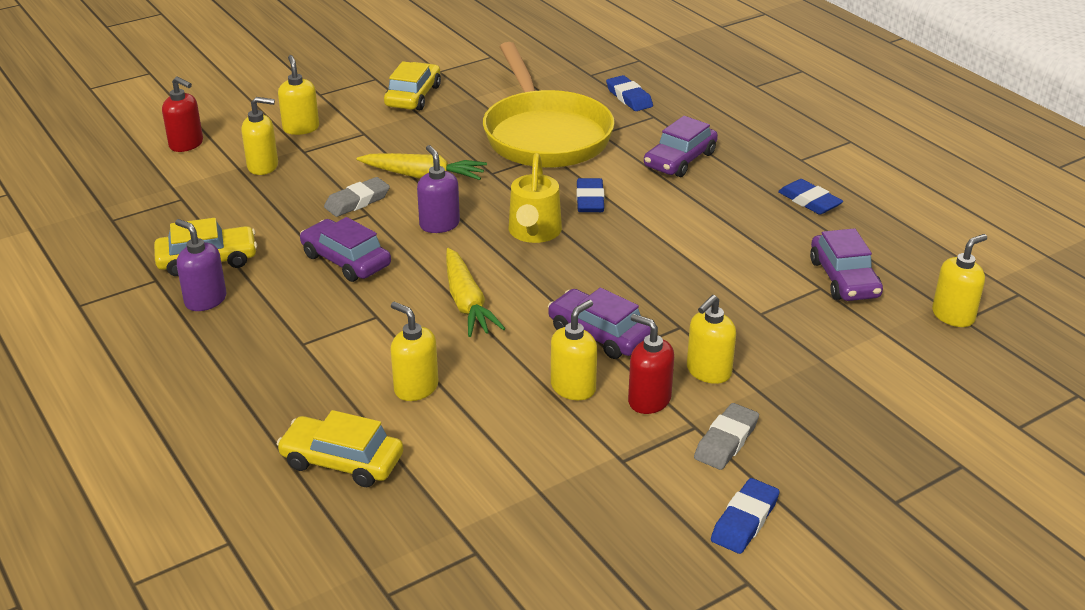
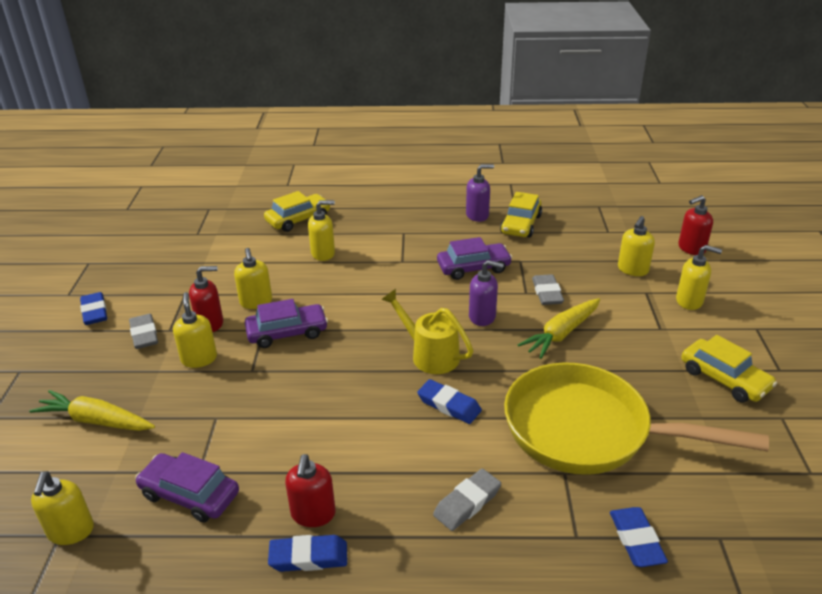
camera: 125 degrees right, 0 degrees up
(467, 302) = (379, 295): yellow carrot -> yellow carrot (96, 421)
(629, 97) = (636, 540): blue eraser -> blue eraser turned 75 degrees clockwise
(680, 160) = (467, 503): purple car -> grey eraser
(777, 215) = (313, 514): none -> red soap dispenser

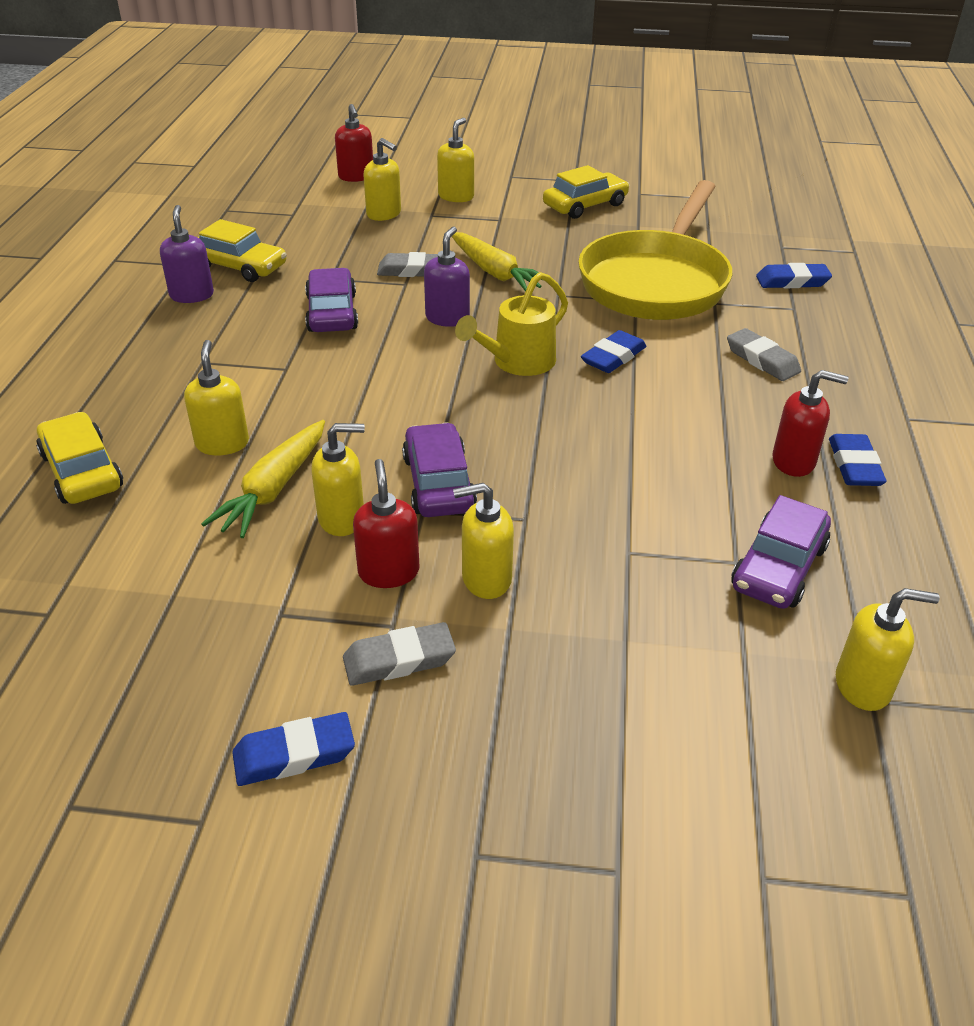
camera: 85 degrees left, 5 degrees up
(96, 421) = (632, 695): yellow carrot -> yellow carrot (274, 489)

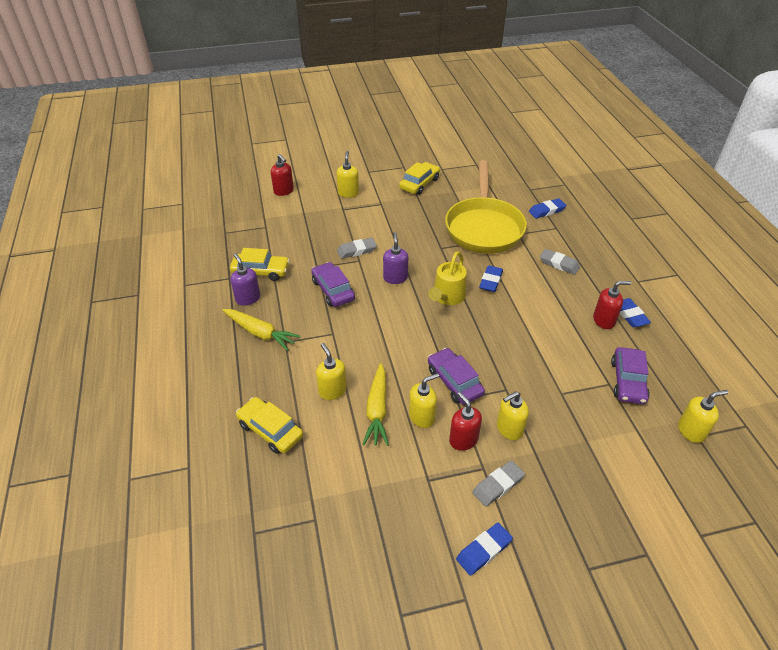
camera: 20 degrees left, 5 degrees up
(384, 214) = (317, 215): yellow soap dispenser -> none
(495, 273) = (401, 241): yellow carrot -> yellow carrot (260, 333)

